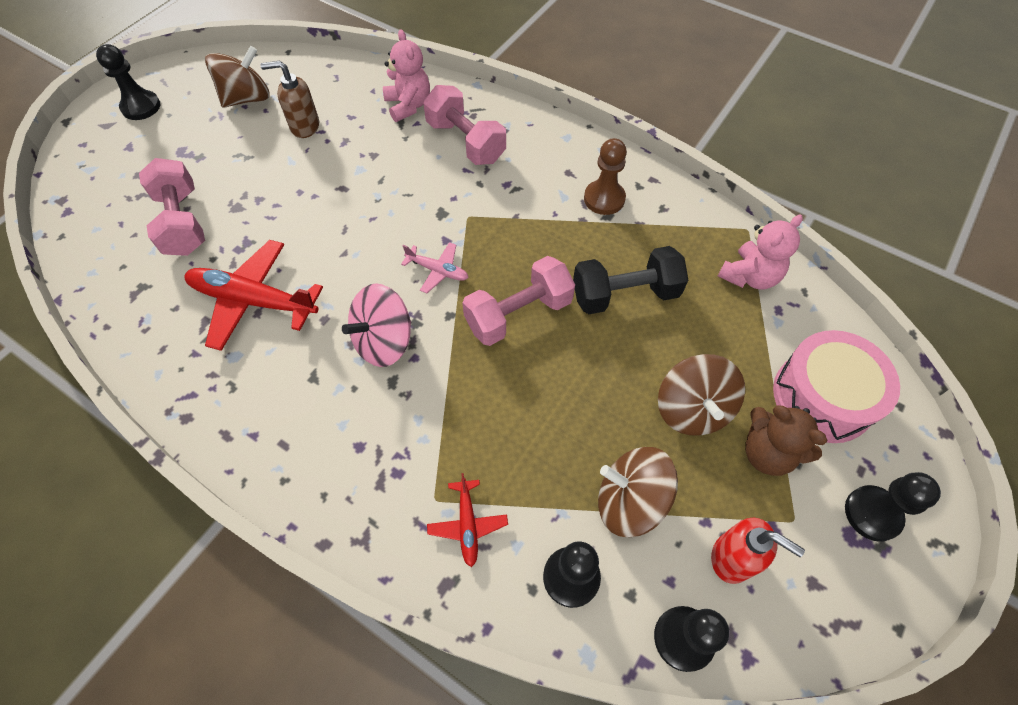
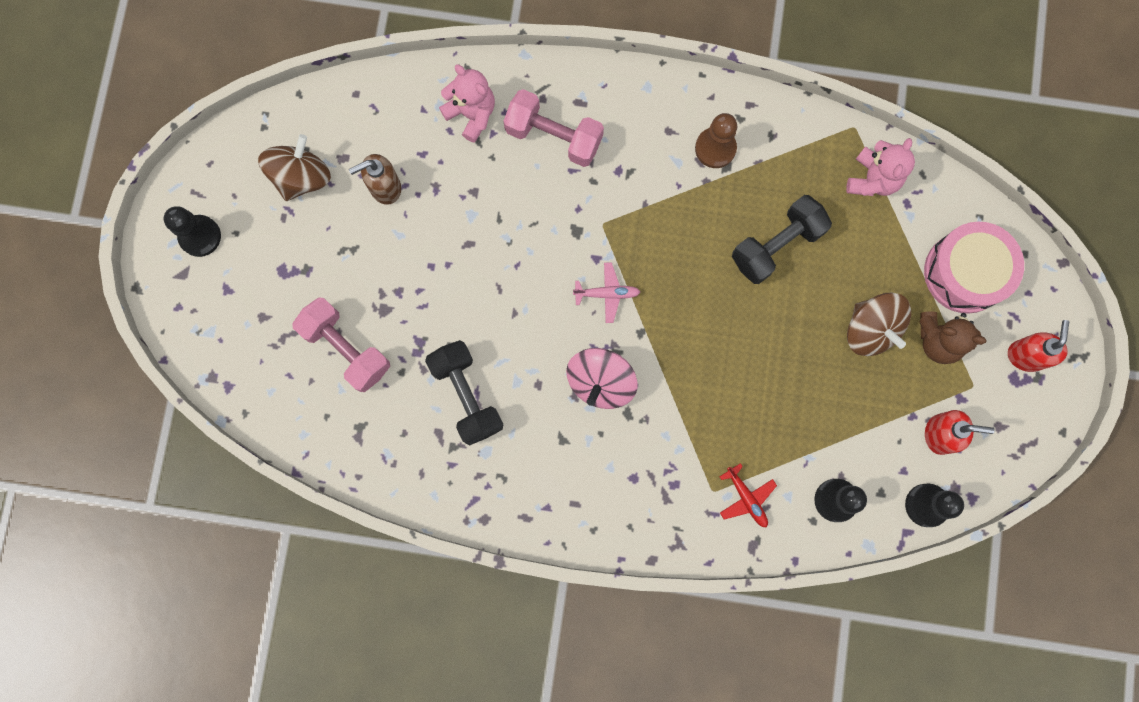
camera: 25 degrees left, 20 degrees up
(253, 300) = (467, 395): red plane -> black dumbbell
(518, 314) = (697, 306): pink dumbbell -> none
(630, 501) = (853, 426): brown spinning top -> none
(872, 514) = (1026, 355): black pawn -> red soap dispenser

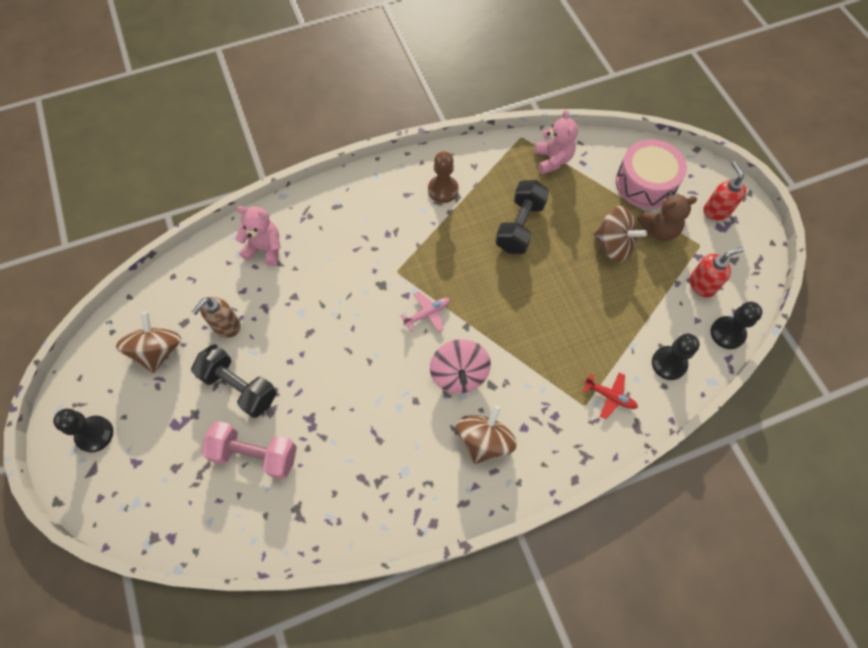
camera: 30 degrees left, 15 degrees down
(467, 395) = (367, 438): black dumbbell -> black dumbbell (239, 387)
(554, 136) = (331, 234): pink dumbbell -> none
(584, 468) = (484, 441): none -> brown spinning top

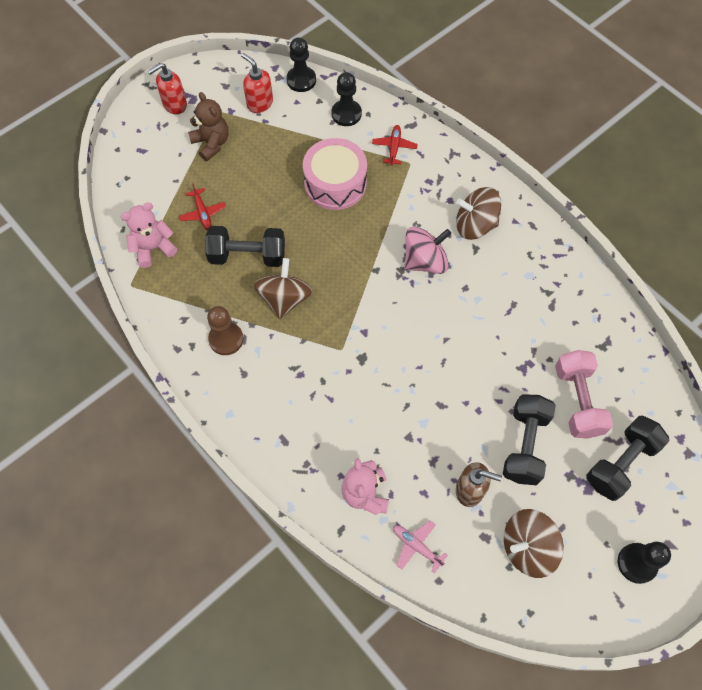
camera: 110 degrees left, 0 degrees up
(180, 465) = (620, 463): none -> black dumbbell
(427, 314) = (376, 306): pink plane -> pink plane (416, 546)
(578, 203) = (202, 213): none -> red plane
(613, 245) = (241, 175): brown spinning top -> brown spinning top (284, 299)
(645, 183) = (159, 164): pink drum -> pink drum (335, 183)

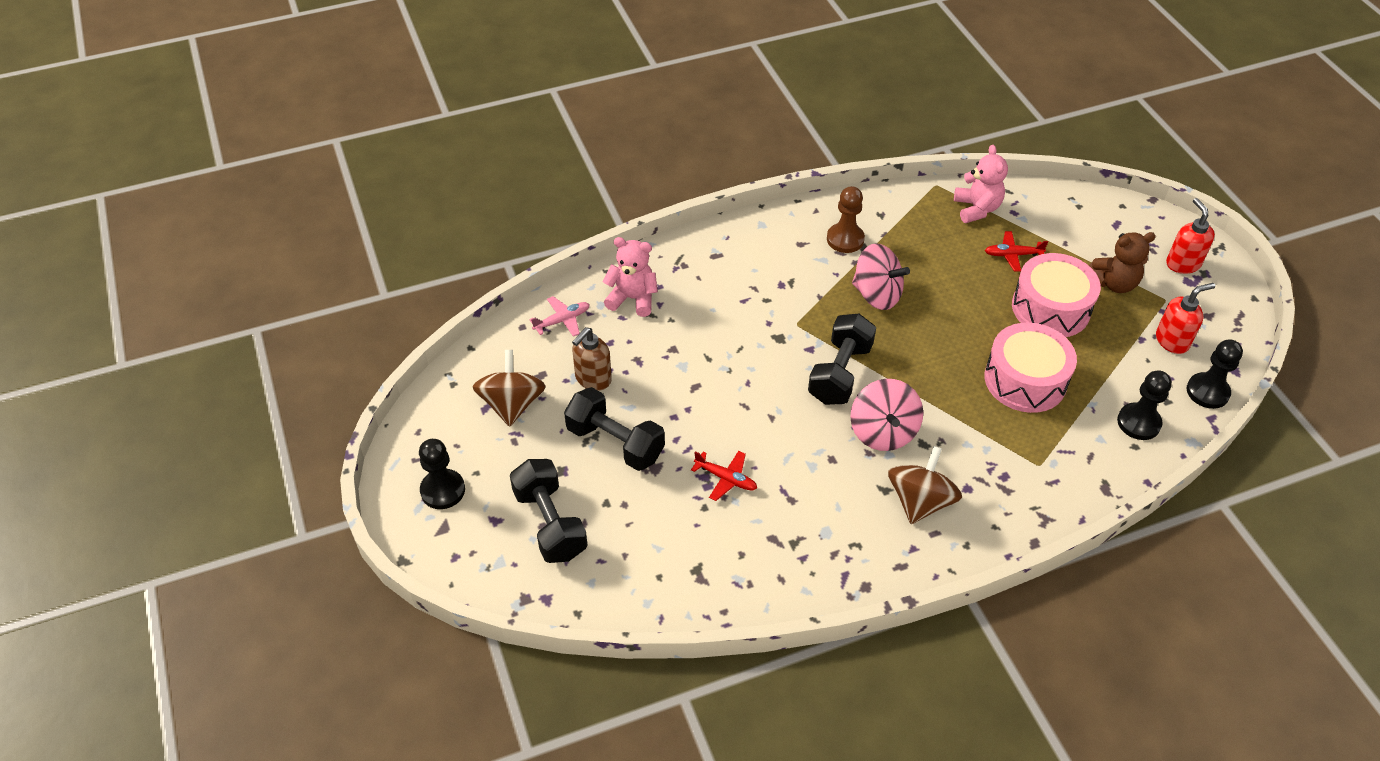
camera: 110 degrees right, 15 degrees down
(247, 256) = (943, 278): black dumbbell -> black dumbbell (840, 373)
(254, 179) = (1050, 308): none -> pink drum
(284, 299) = (876, 294): brown spinning top -> pink spinning top
(394, 147) = (1070, 456): red plane -> red plane (726, 479)
(577, 401) = (641, 513): pink dumbbell -> none

